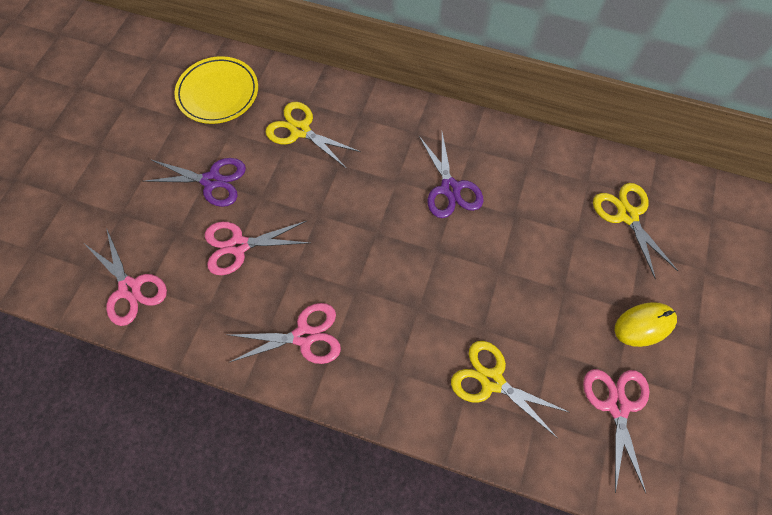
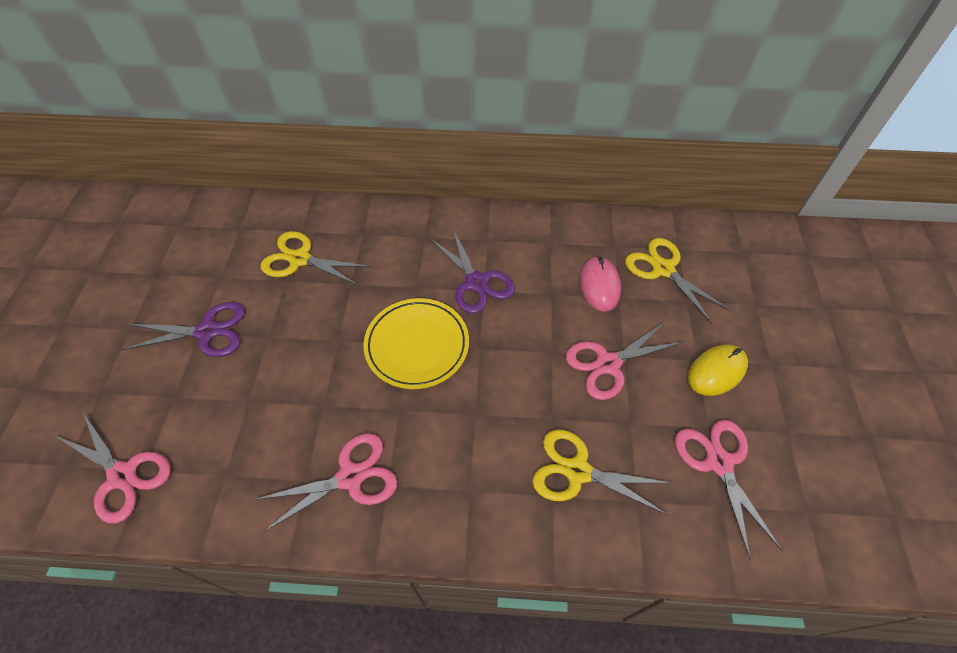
camera: 15 degrees left, 10 degrees down
(218, 93) = (199, 240): yellow plate -> yellow plate (417, 345)
(239, 246) = (252, 394): pink scissors -> pink scissors (608, 364)
(562, 217) = (599, 285): none -> pink mouse

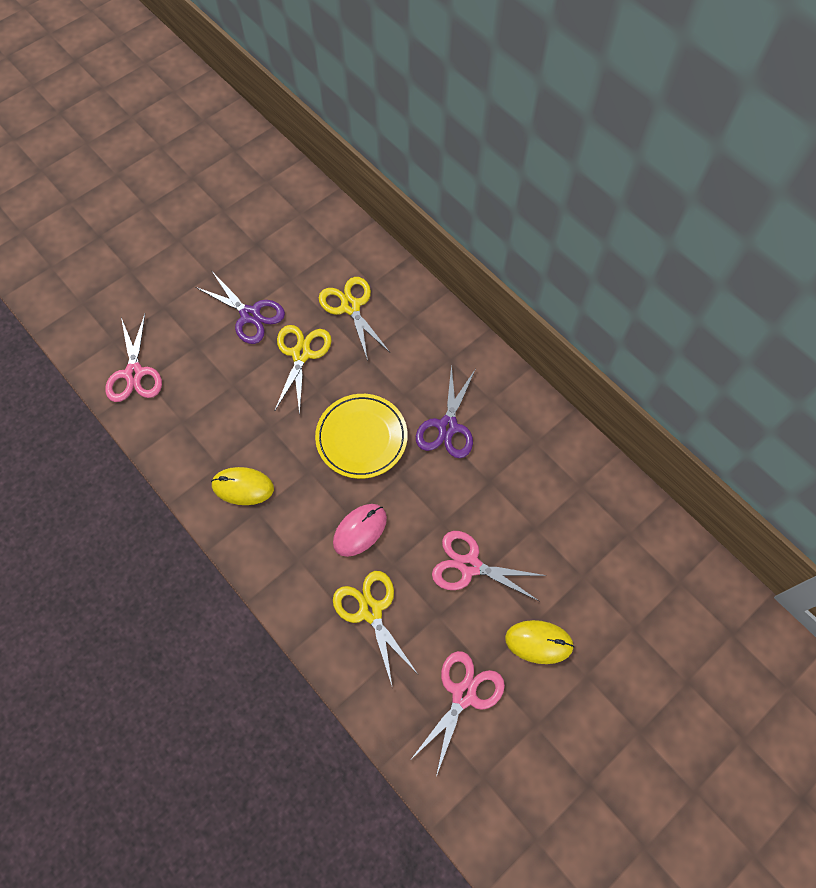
camera: 45 degrees right, 10 degrees up
(350, 477) = (243, 487): pink scissors -> yellow mouse
(599, 285) = (531, 506): pink mouse -> pink mouse (360, 530)
(663, 269) = (595, 538): yellow scissors -> yellow scissors (301, 354)

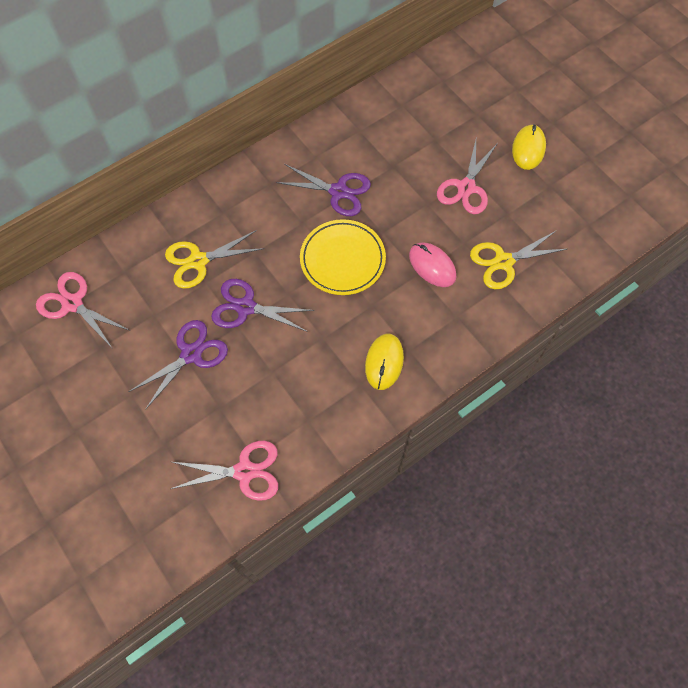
camera: 85 degrees left, 0 degrees up
(301, 354) = (246, 307): yellow scissors -> purple scissors
(463, 695) = (570, 202): pink scissors -> pink scissors (73, 303)

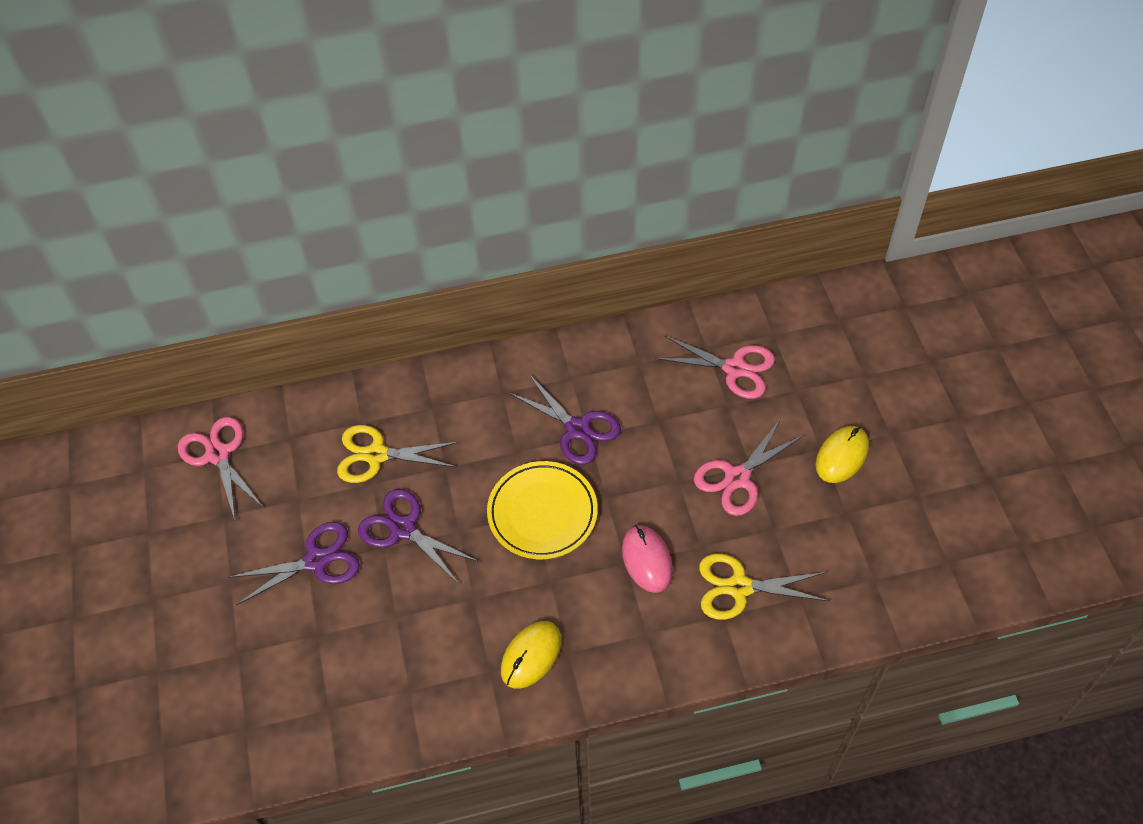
camera: 25 degrees right, 10 degrees down
(244, 471) = (309, 720): pink scissors -> pink scissors (734, 369)

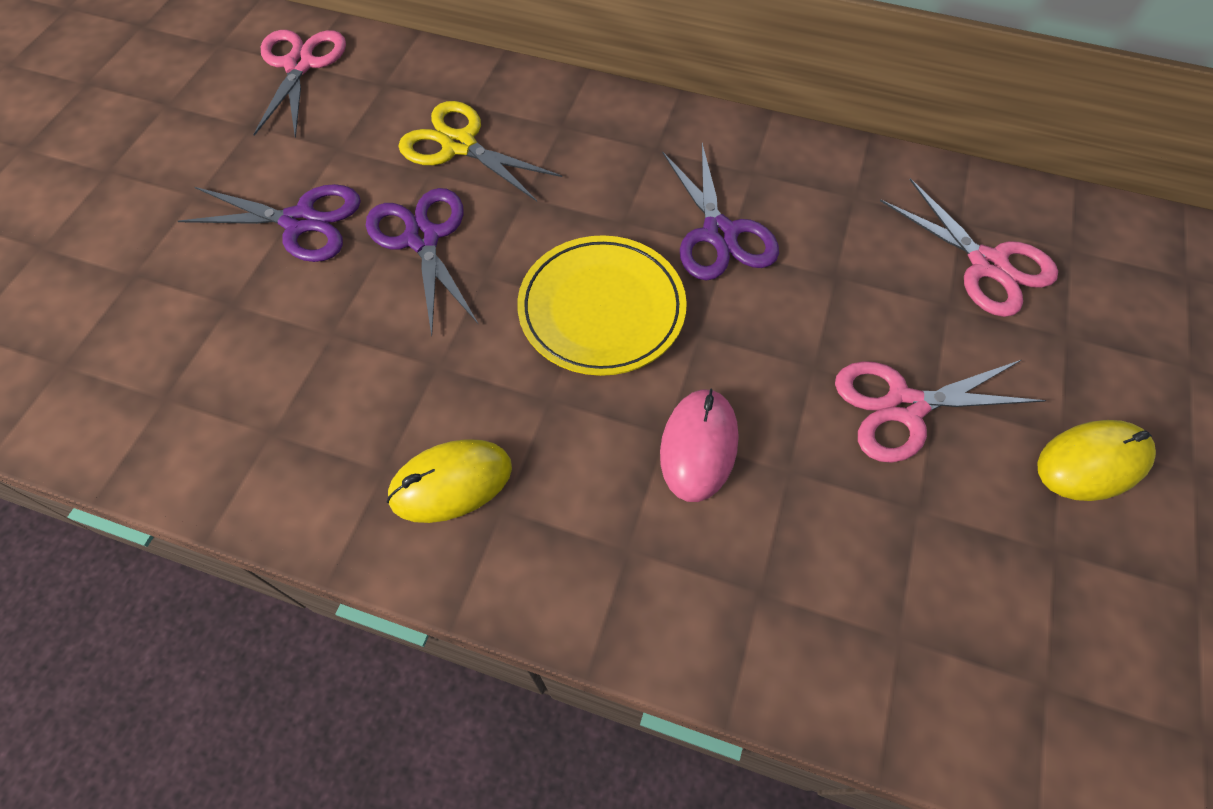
camera: 30 degrees right, 5 degrees up
(739, 587) = (811, 564): yellow scissors -> none

